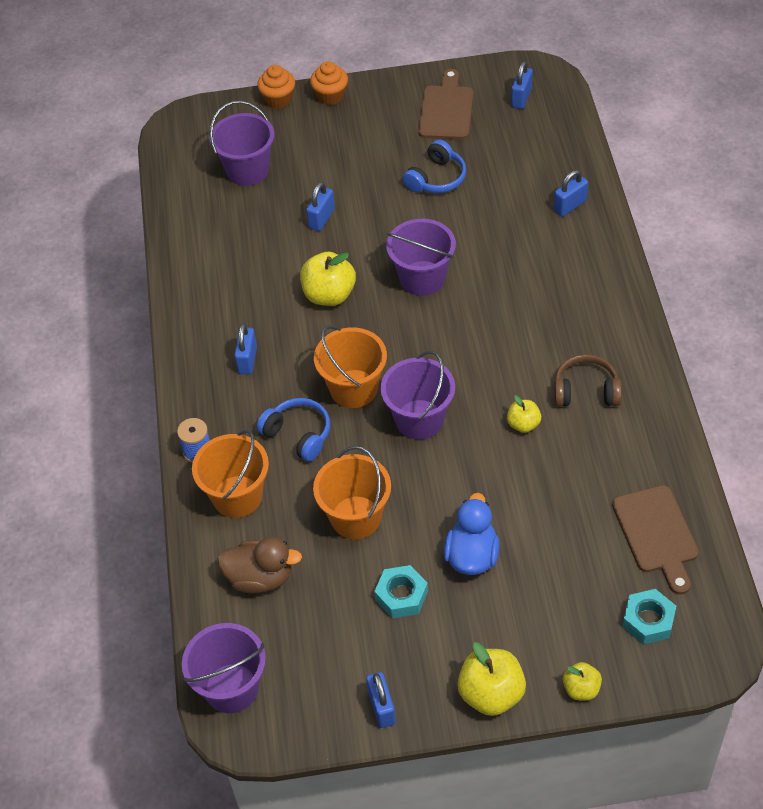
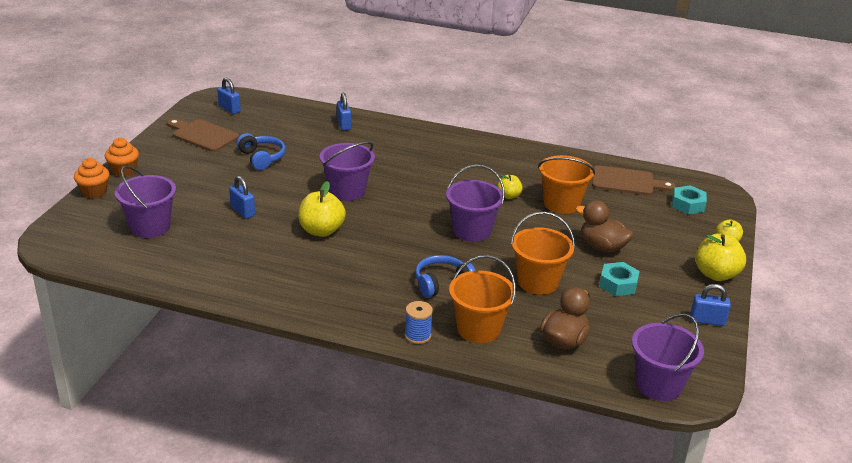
camera: 70 degrees left, 20 degrees down
(247, 360) = (347, 285): blue padlock -> none
(353, 389) = (420, 248): orange bucket -> orange bucket (561, 204)
(472, 556) = (602, 247): blue duck -> brown duck
(586, 391) = (500, 168): brown headphones -> none

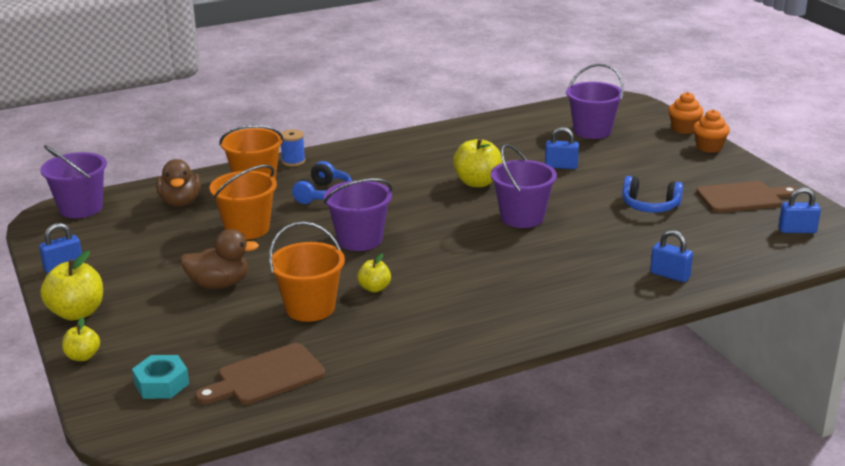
camera: 140 degrees right, 5 degrees down
(618, 284) = (172, 259): turquoise nut -> none

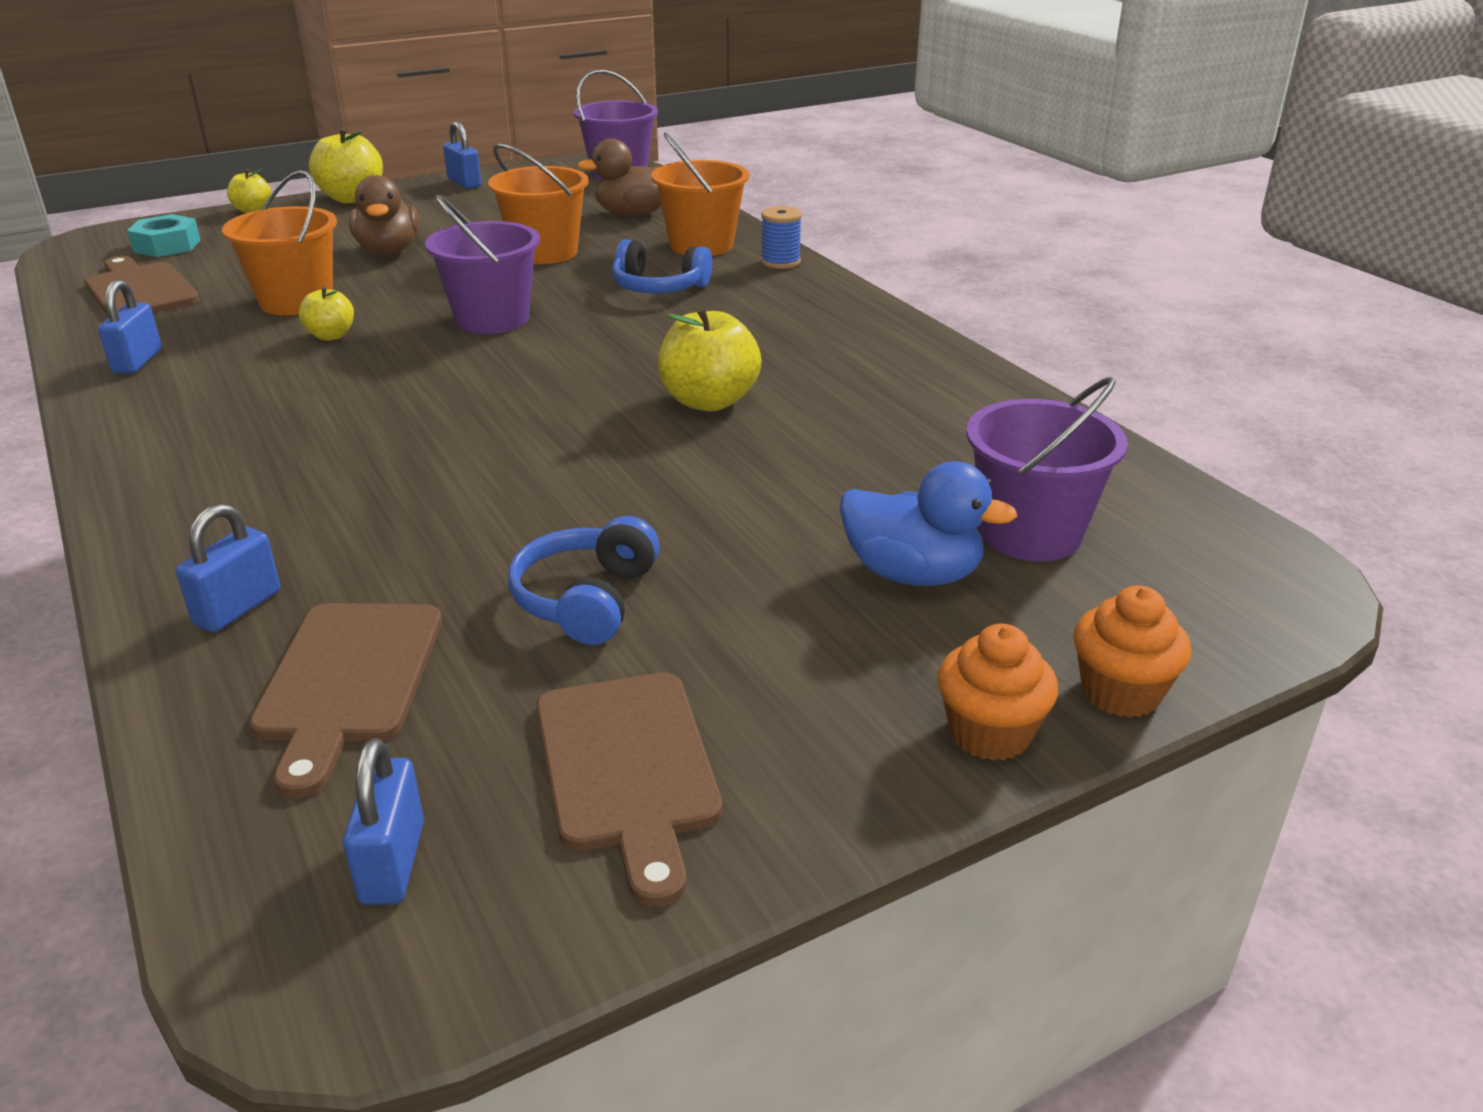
camera: 85 degrees right, 5 degrees up
(522, 217) = (549, 445): purple bucket -> none
(561, 166) = (801, 488): blue padlock -> blue padlock (138, 361)
(622, 151) = (912, 574): none -> blue duck
(711, 246) = (348, 681): none -> brown cutting board

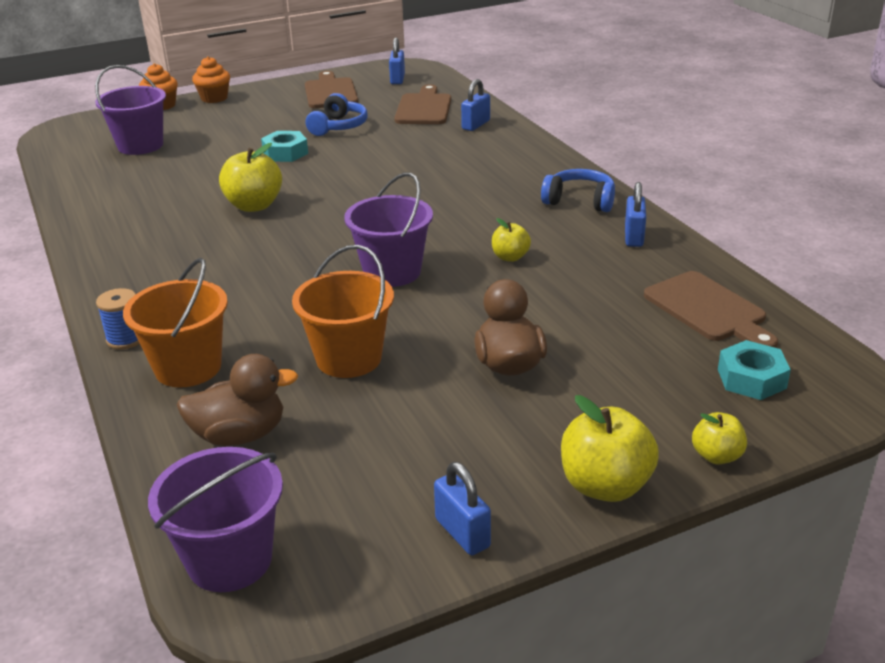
camera: 175 degrees left, 0 degrees up
(296, 301) = (559, 293): orange bucket -> none
(659, 287) = (252, 305): blue headphones -> blue headphones (579, 201)
(693, 514) = (285, 153): none -> turquoise nut
(912, 574) = (204, 133): blue duck -> none

